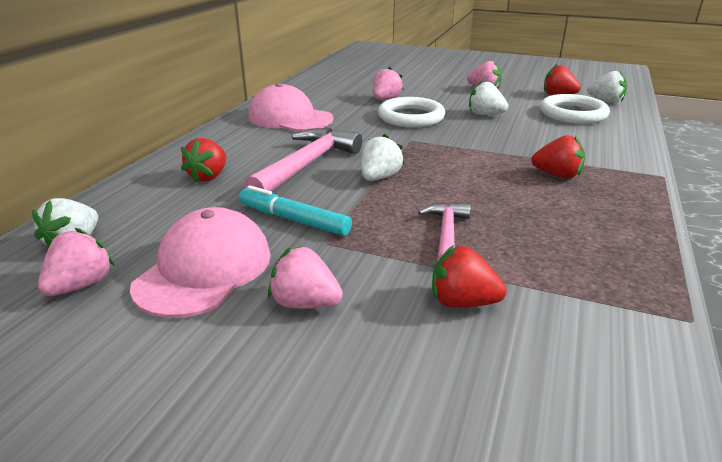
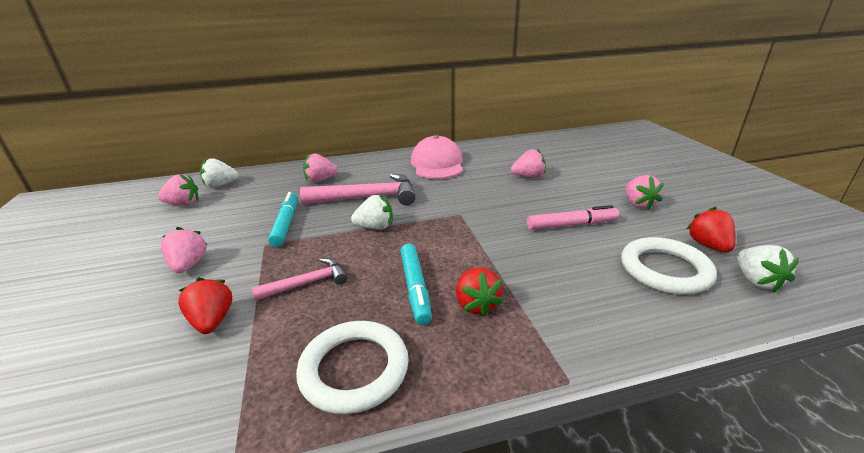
camera: 55 degrees right, 0 degrees up
(204, 269) = (212, 224): pink cap -> none
(209, 176) = (320, 180): red strawberry -> pink strawberry
(411, 117) = (507, 198): white ring -> white ring (354, 369)
(485, 114) = (571, 225): white strawberry -> pink marker
(510, 189) = (415, 287): none -> turquoise marker

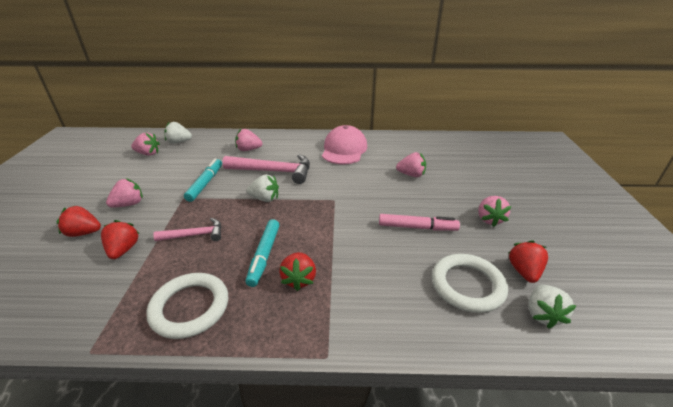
camera: 15 degrees right, 5 degrees up
(136, 312) = (84, 233): none -> red strawberry
(189, 265) = (129, 204): pink strawberry -> pink strawberry turned 45 degrees clockwise

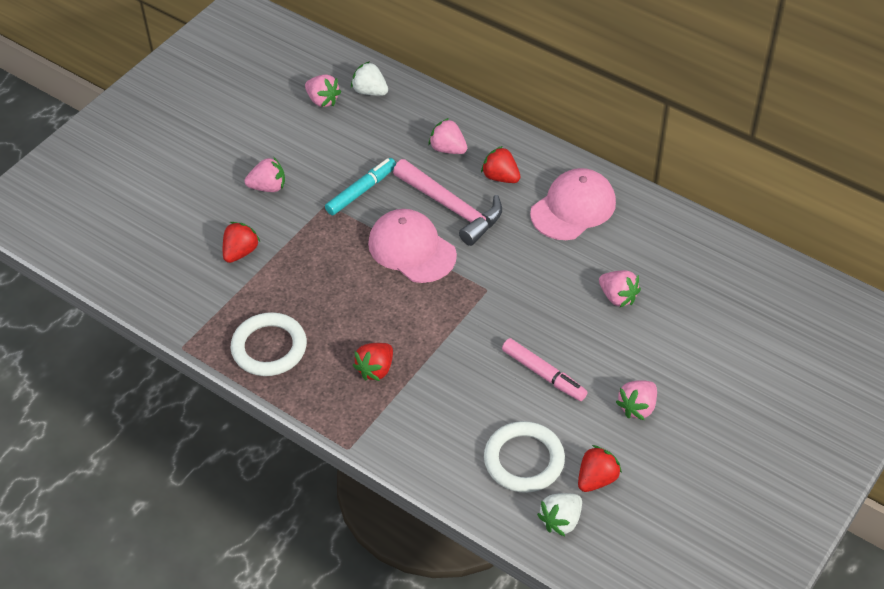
camera: 35 degrees right, 15 degrees up
(84, 233) = (213, 210): red strawberry -> red strawberry (500, 177)
(195, 235) = (312, 266): pink hammer -> none
(264, 255) = (362, 326): turquoise marker -> none
(265, 198) = (411, 249): white strawberry -> pink cap

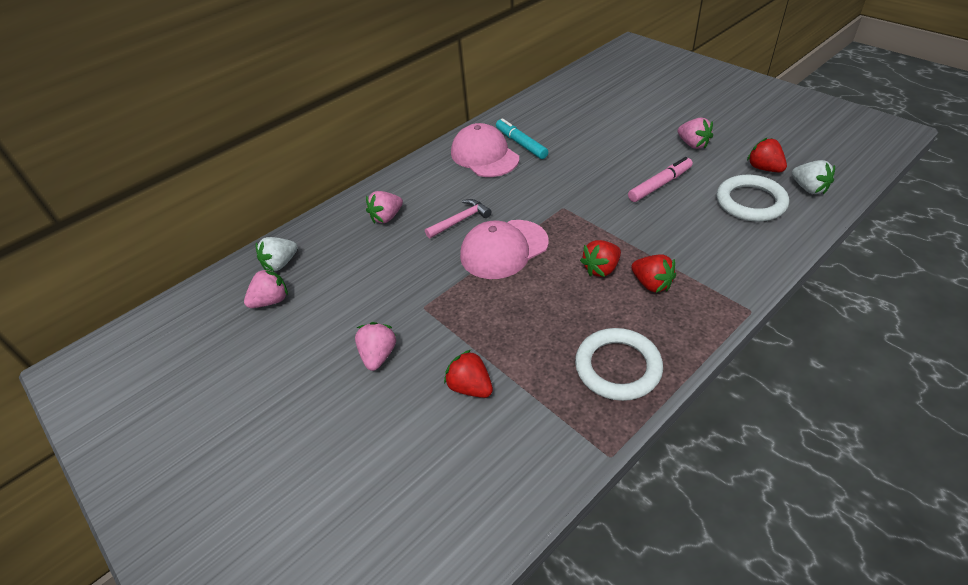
camera: 75 degrees left, 5 degrees down
(361, 191) = (416, 279): turquoise marker -> turquoise marker (521, 144)
(451, 208) = (460, 220): pink hammer -> pink hammer, size x0.58
(500, 177) = (435, 190): red strawberry -> red strawberry (601, 269)
(617, 297) = (583, 143): pink strawberry -> none

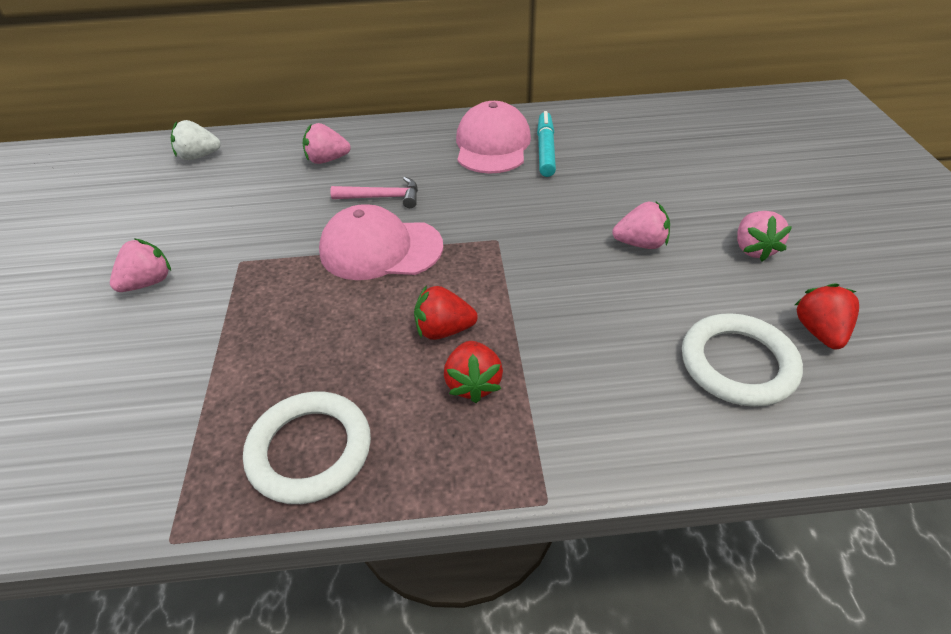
camera: 35 degrees right, 0 degrees up
(271, 301) = (150, 184): pink strawberry -> pink strawberry (640, 243)
(470, 387) = (166, 365): red strawberry -> none
(659, 185) = (642, 274): pink marker -> none
(808, 188) = (856, 397): white strawberry -> none

